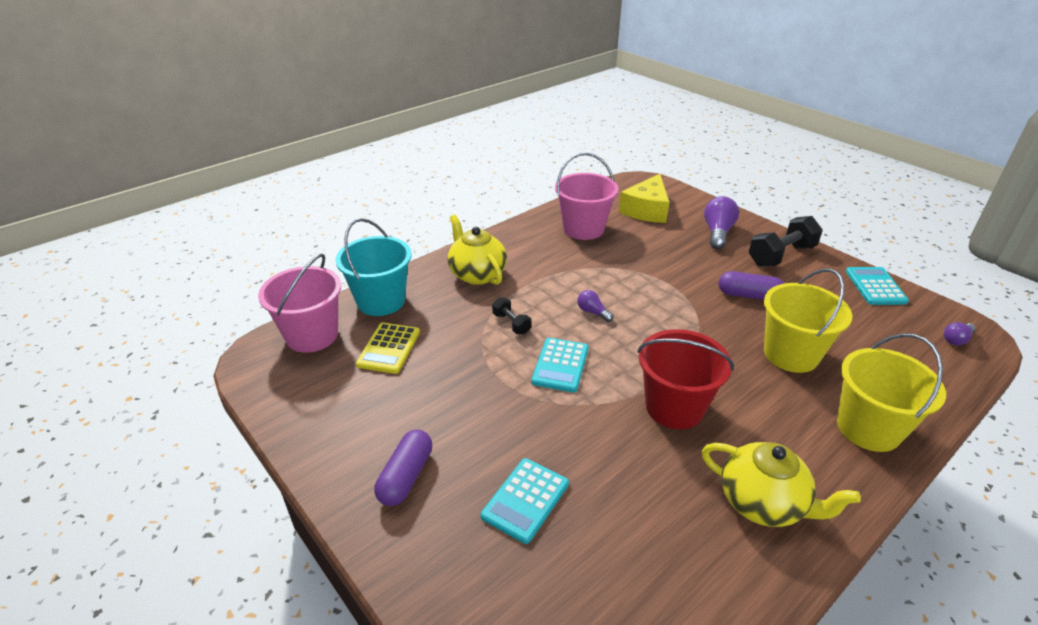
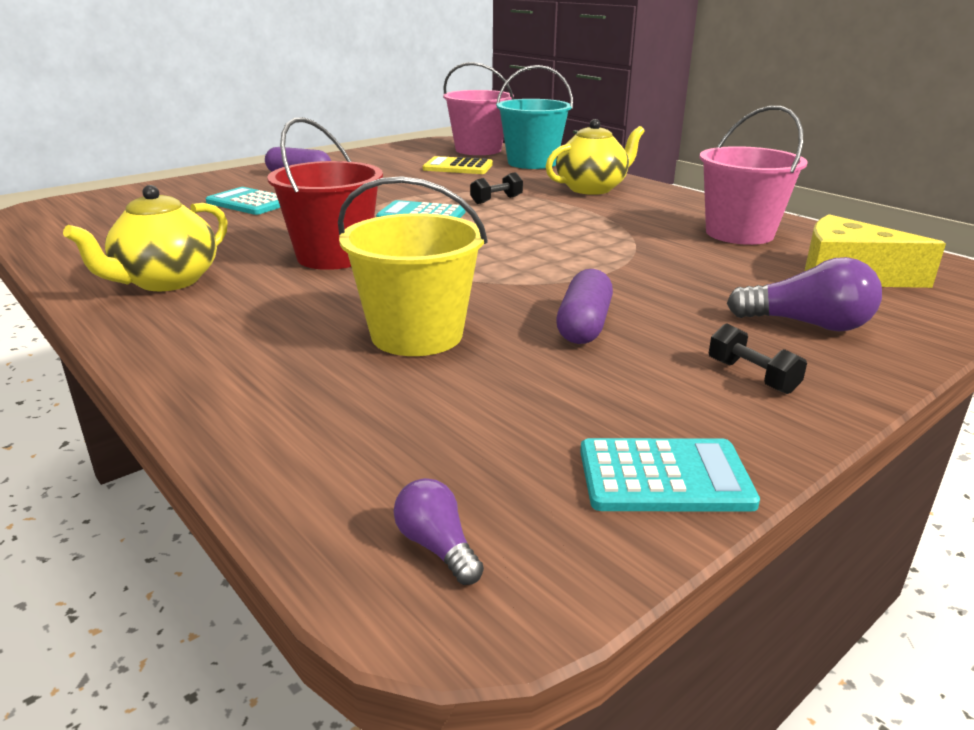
camera: 90 degrees right, 10 degrees down
(593, 312) = (522, 231): purple light bulb -> none
(781, 256) = (751, 376): black dumbbell -> black dumbbell, size x0.53
(868, 428) = (229, 364): yellow bucket -> none

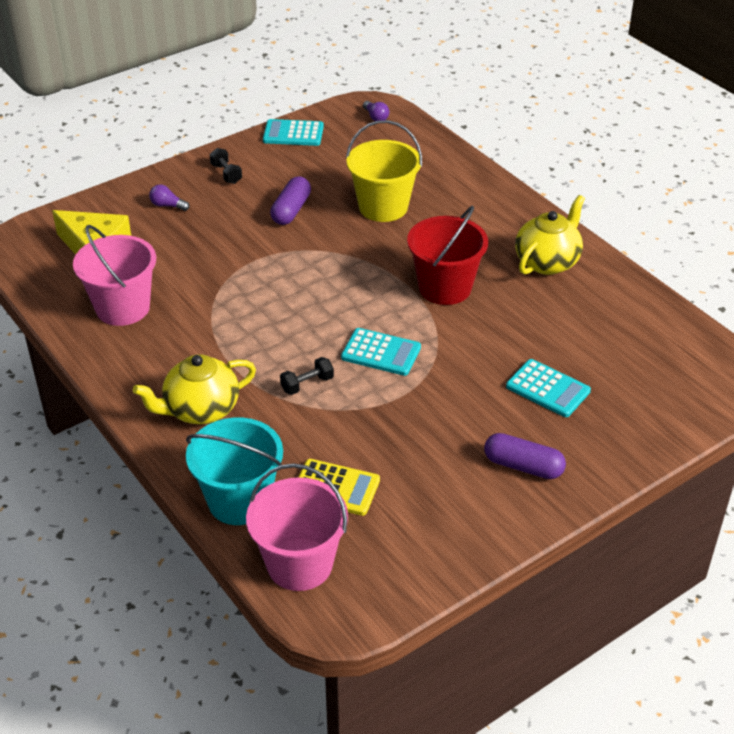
camera: 175 degrees left, 15 degrees up
(807, 324) = (167, 205): purple light bulb -> purple light bulb, size x0.55

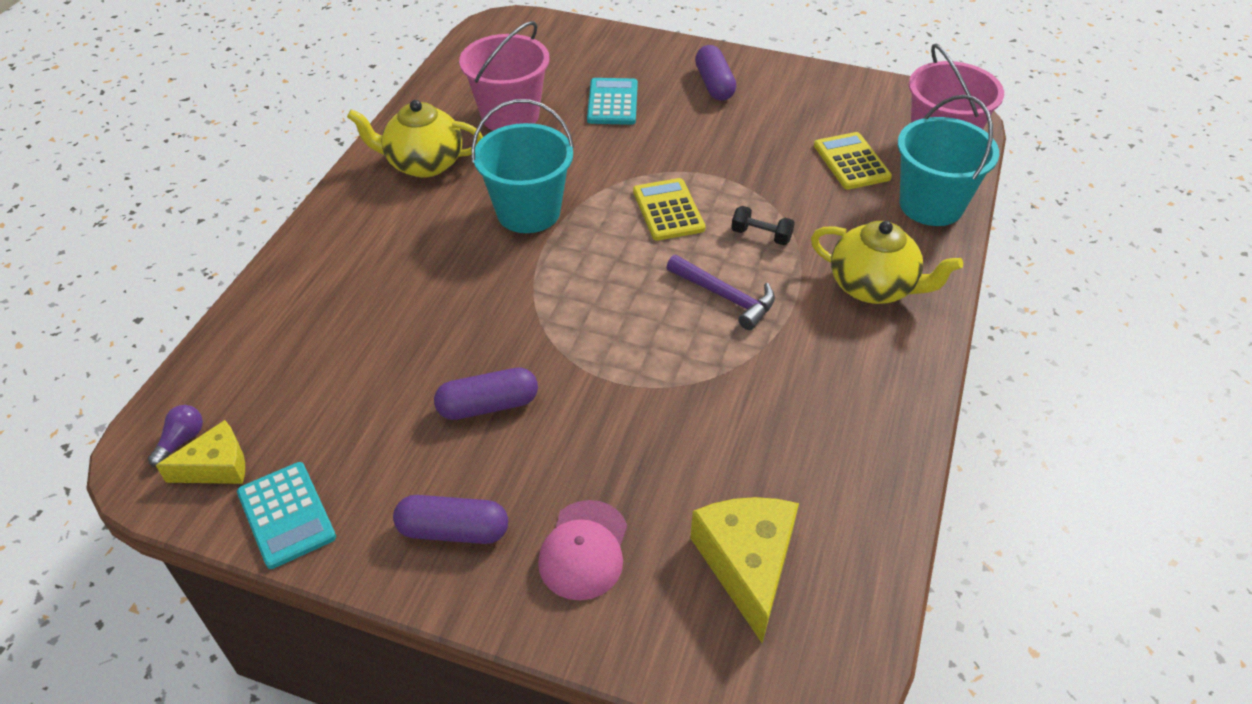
camera: 125 degrees left, 5 degrees up
(123, 308) = (815, 449): pink bucket -> pink bucket (510, 116)
(167, 205) = (584, 550): purple light bulb -> pink cap
(226, 174) = (453, 531): black dumbbell -> purple capsule
(270, 335) = (725, 297): none -> purple hammer
(347, 123) = (216, 466): none -> yellow cheese
(381, 352) = (668, 210): turquoise calculator -> yellow calculator
(383, 207) = (415, 324): yellow bucket -> none
(445, 287) = (528, 212): red bucket -> turquoise bucket

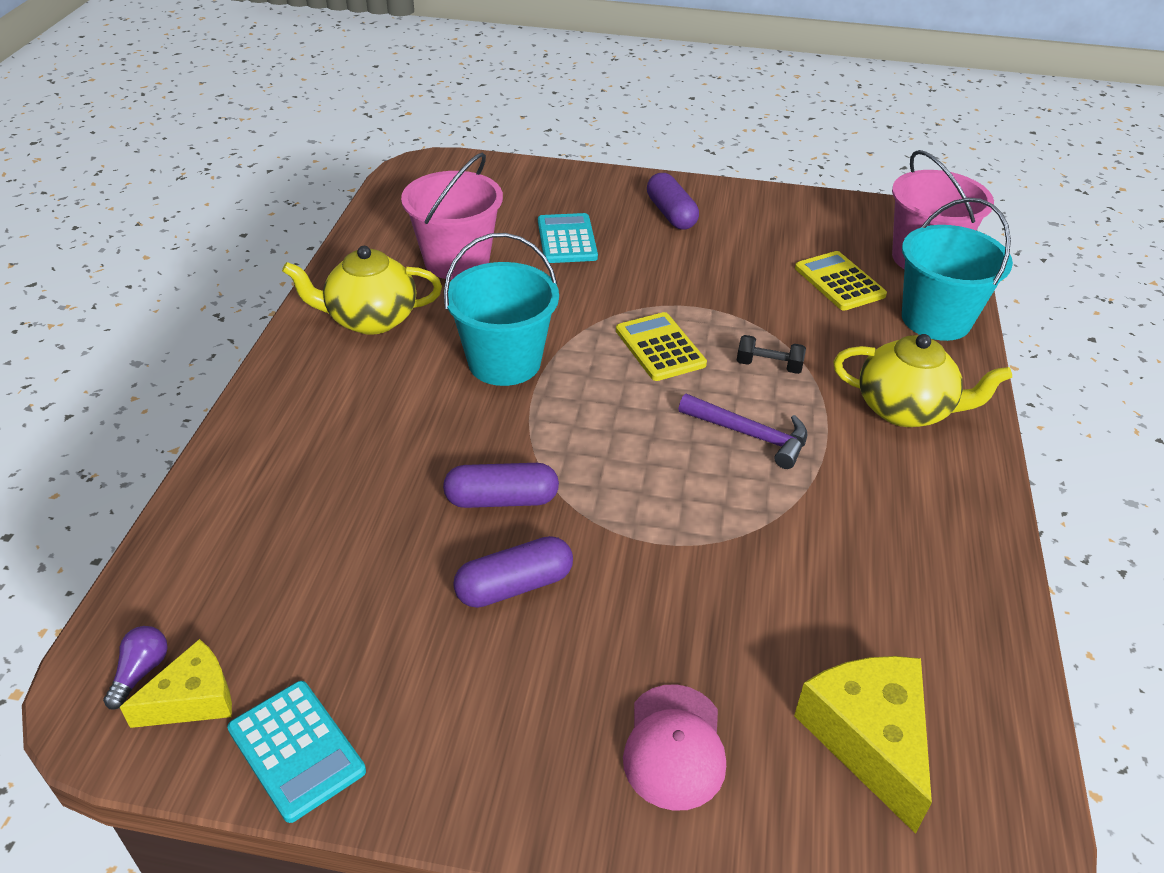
camera: 10 degrees left, 5 degrees down
(453, 531) = (510, 743): purple capsule -> purple capsule (501, 500)

